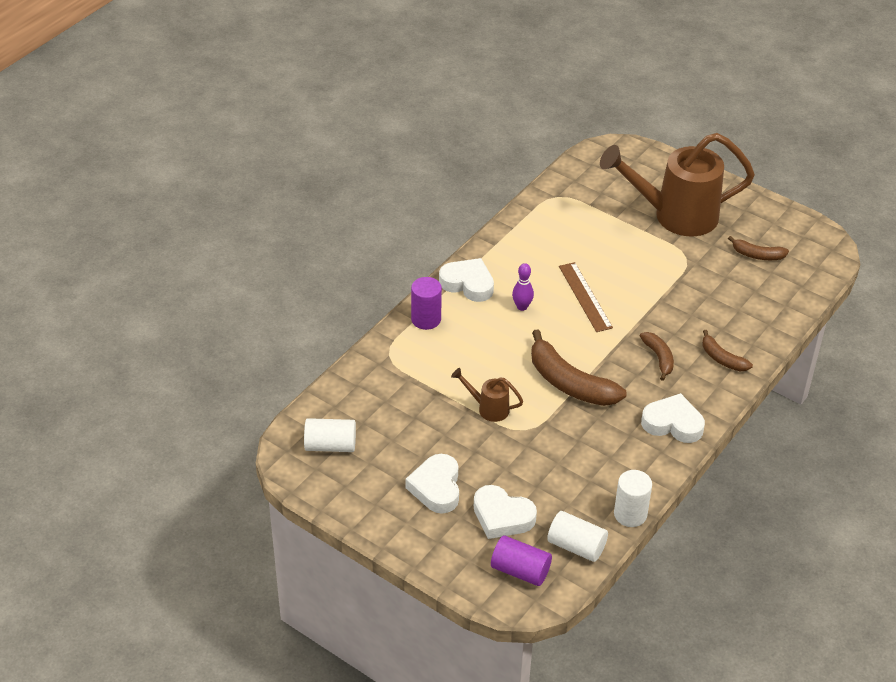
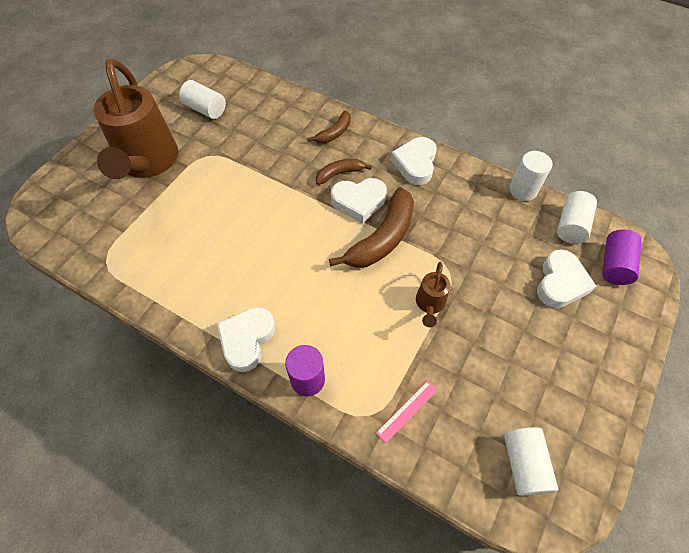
camera: 95 degrees left, 15 degrees up
(388, 378) = (407, 411): none -> pink ruler
(436, 487) = (546, 343): white heart -> white heart (359, 202)
(522, 307) = (281, 284): purple bowling pin -> none
(585, 297) = (263, 230): brown ruler -> none
(757, 255) = (205, 109): brown banana -> white cylinder

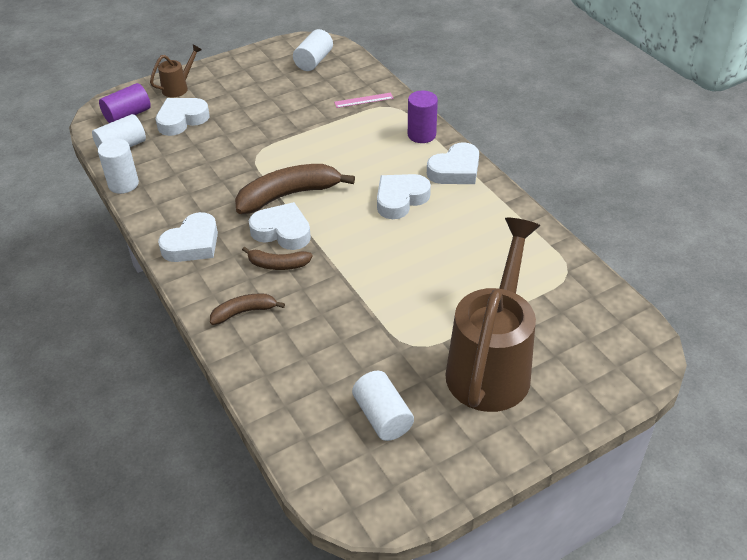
camera: 150 degrees left, 15 degrees down
(282, 277) = (400, 199): none -> white heart
(429, 305) = (294, 141): brown watering can -> brown watering can (179, 87)

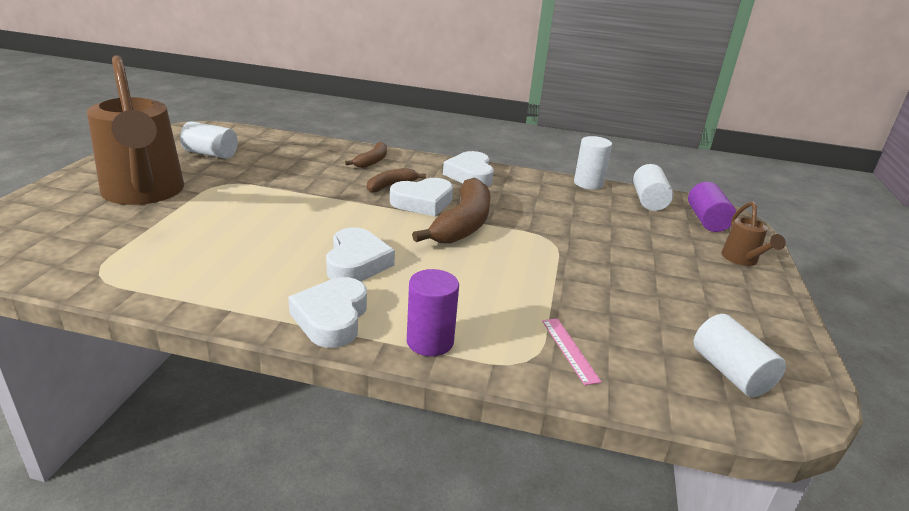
camera: 130 degrees right, 15 degrees down
(181, 120) = (666, 236): white heart -> none
(363, 100) = (570, 350): pink ruler -> pink ruler turned 45 degrees counterclockwise

